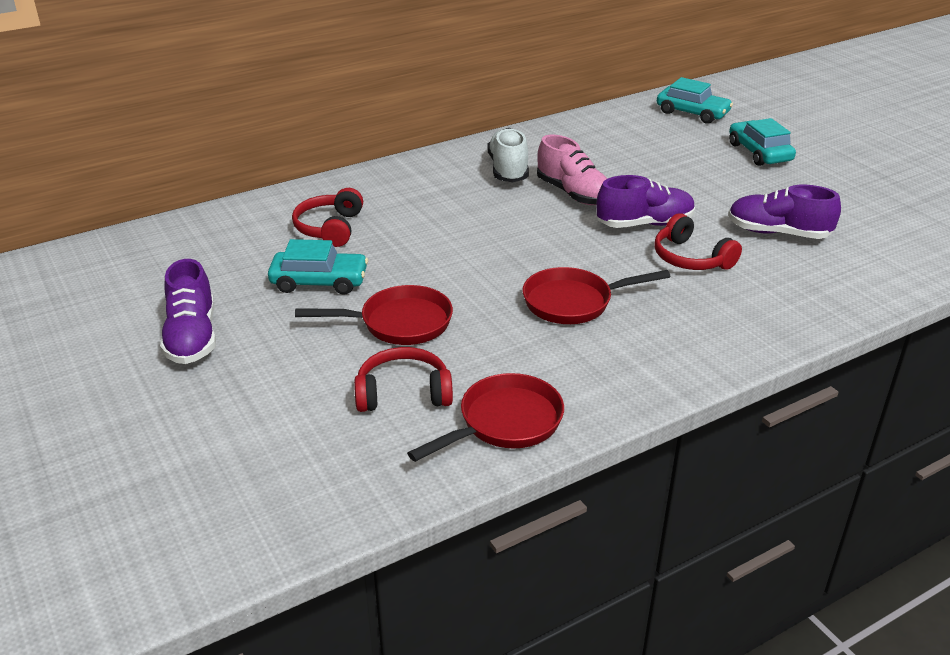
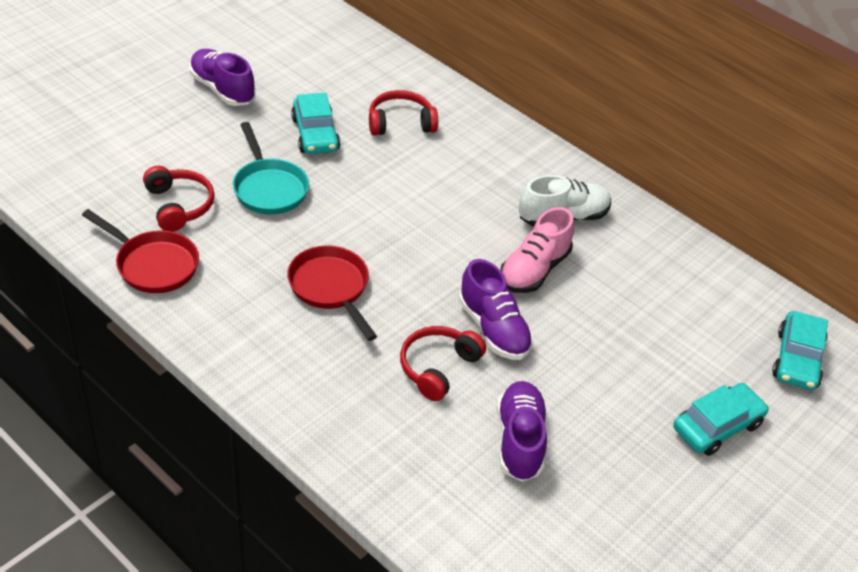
camera: 70 degrees right, 10 degrees up
(192, 337) = (222, 89): purple shoe -> purple shoe turned 75 degrees clockwise
(399, 323) = (269, 188): red pan -> turquoise pan

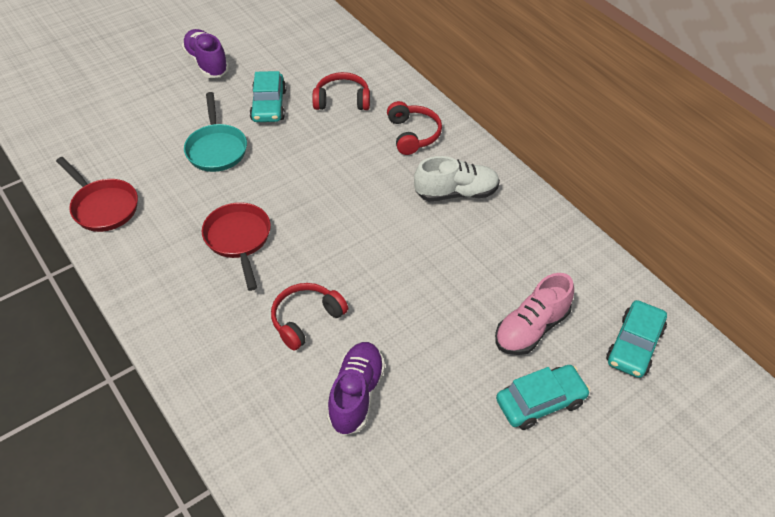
camera: 15 degrees right, 5 degrees up
(179, 206) = (140, 158): red headphones -> red headphones (413, 134)
(493, 329) = (365, 289): purple shoe -> none
(534, 270) = (416, 238): pink shoe -> pink shoe (531, 328)

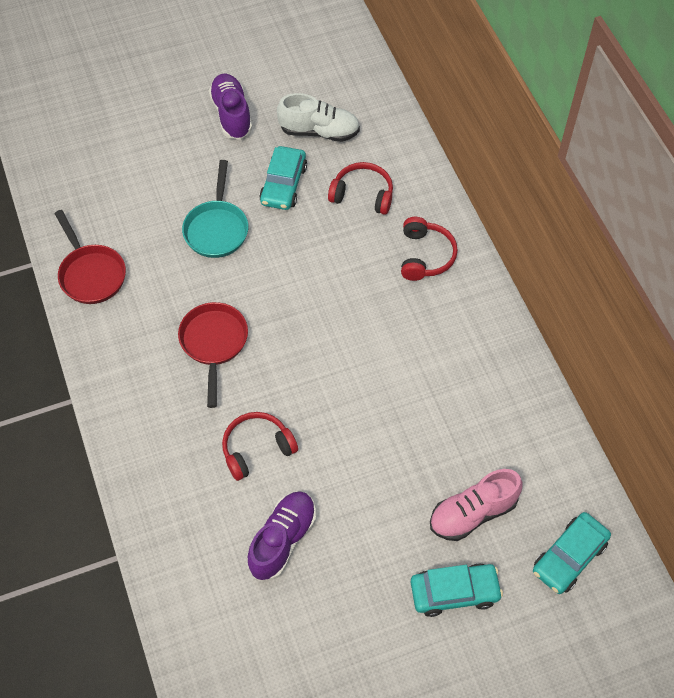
camera: 15 degrees right, 10 degrees up
(456, 193) = (448, 339): white shoe -> white shoe (319, 131)

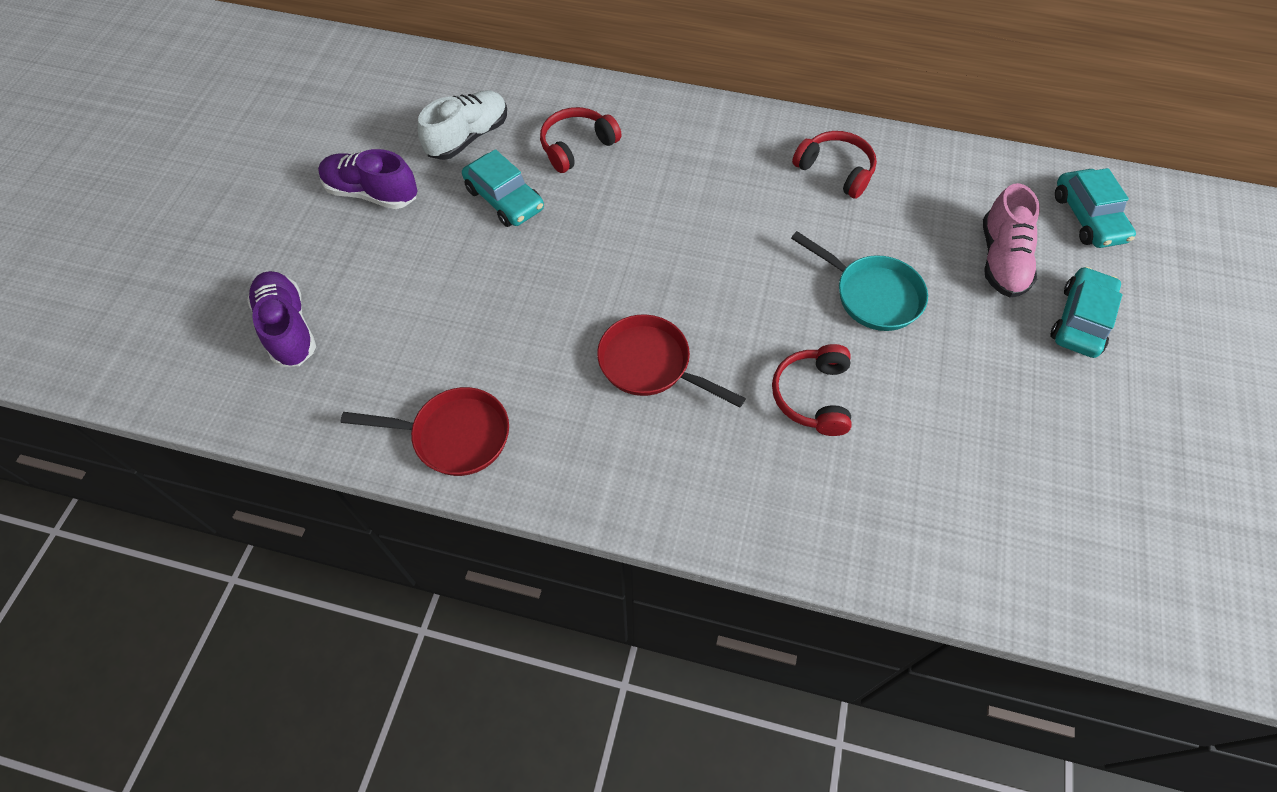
camera: 55 degrees left, 0 degrees up
(217, 228) = (505, 283): turquoise pan -> turquoise pan (872, 295)
(282, 540) = (940, 432): purple shoe -> purple shoe (288, 328)
(425, 256) = (690, 140): red headphones -> red headphones (835, 170)

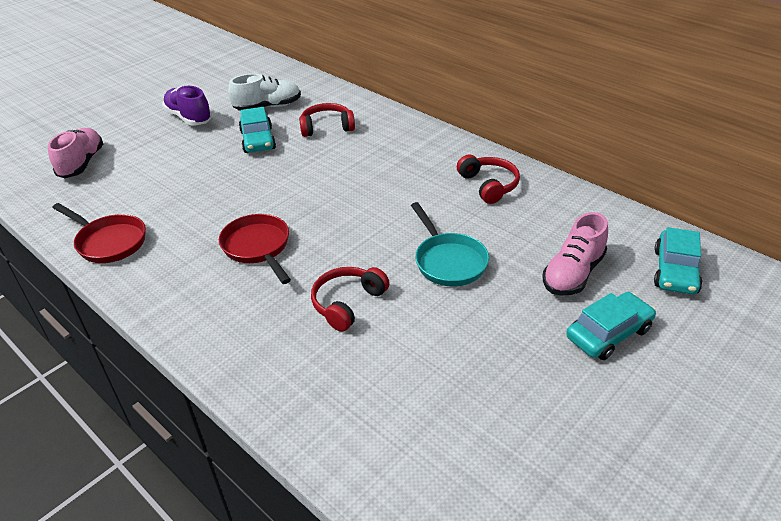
camera: 30 degrees right, 20 degrees down
(288, 328) = (82, 163): purple shoe -> pink shoe

